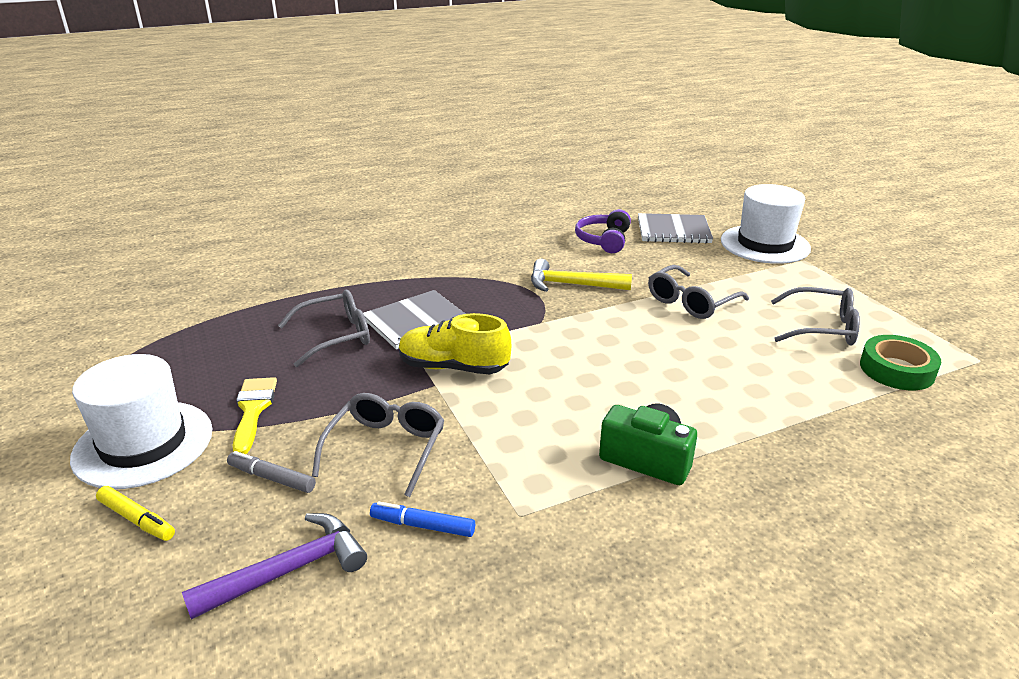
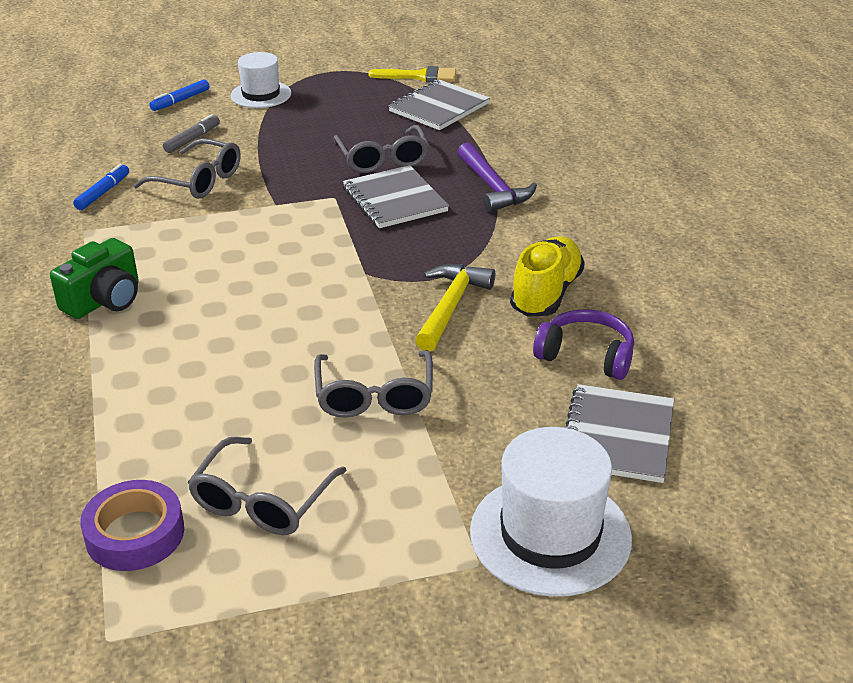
camera: 100 degrees right, 5 degrees up
(137, 519) = (180, 100): yellow marker -> blue marker
(143, 444) = (261, 94): white hat -> white hat, size x0.64
(222, 317) = (439, 108): none -> grey notebook
(253, 410) = (281, 129): yellow brush -> yellow brush (420, 76)
(288, 570) = (98, 148): purple hammer -> purple hammer (493, 187)
(453, 367) = (300, 215): yellow shoe -> yellow shoe (546, 293)
(691, 302) = (374, 396): grey glasses -> grey glasses turned 150 degrees counterclockwise
(897, 370) = (135, 534): green tape -> purple tape

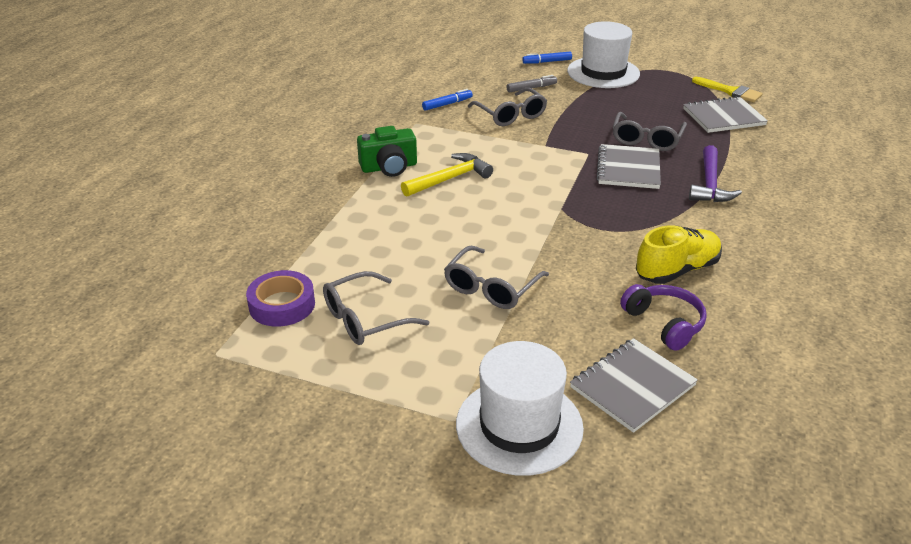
camera: 35 degrees right, 0 degrees up
(261, 94) = (603, 72): white hat -> white hat, size x1.57
(450, 307) = (597, 252): yellow hammer -> yellow hammer (449, 179)

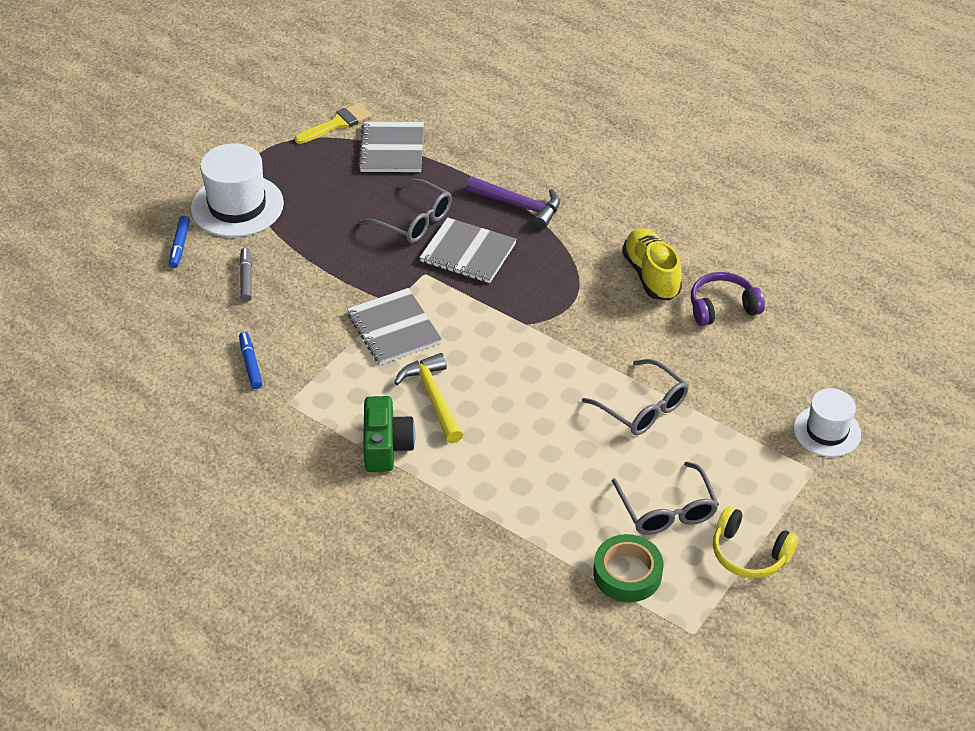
camera: 75 degrees left, 10 degrees up
(282, 305) = (627, 573): purple tape -> green tape
(322, 381) = (749, 553): none -> yellow headphones
(510, 115) = (307, 313): grey glasses -> none
(519, 426) = (827, 431): white hat -> white hat, size x0.64
(632, 386) = (795, 351): grey notebook -> grey notebook (394, 328)

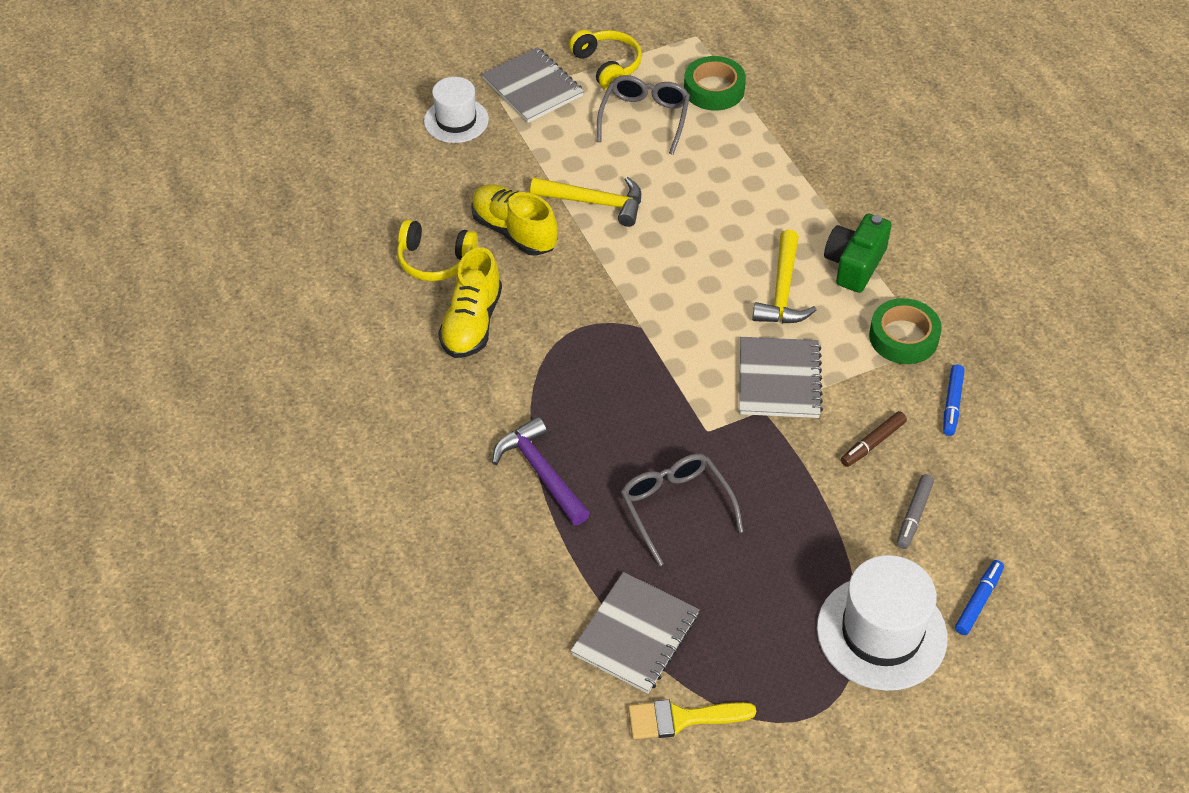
camera: 150 degrees left, 5 degrees up
(299, 313) = (872, 443): none -> brown marker
(313, 401) = (903, 337): none -> green tape
(468, 253) = (642, 436): grey notebook -> grey notebook (532, 87)
(642, 407) = (594, 202): grey glasses -> yellow hammer
(684, 355) = (514, 231): none -> yellow shoe
(722, 307) = (435, 260): purple headphones -> yellow headphones

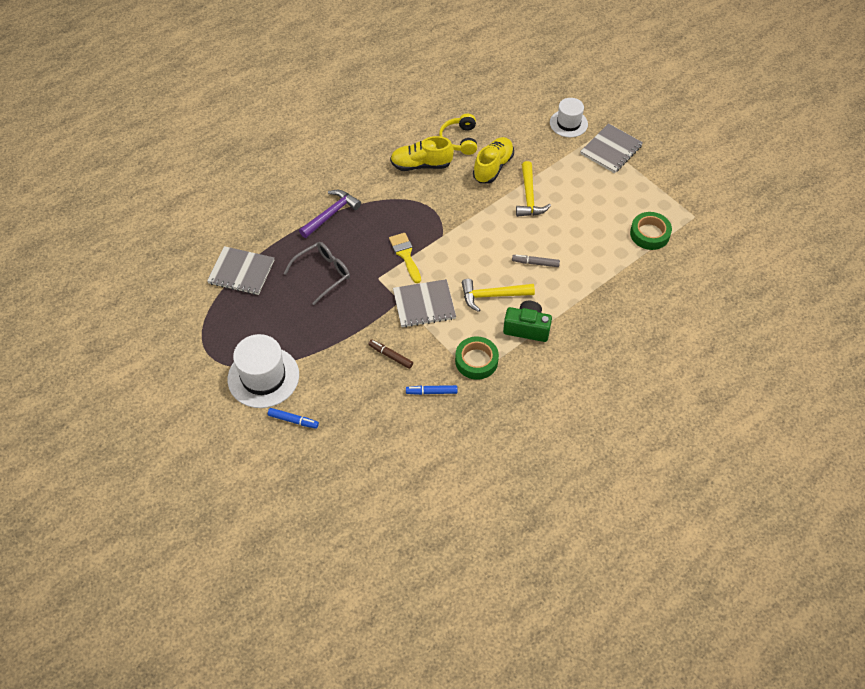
camera: 75 degrees right, 5 degrees up
(607, 66) = (646, 179): yellow headphones -> none
(644, 118) = (608, 205): grey glasses -> none
(681, 719) = (196, 299): yellow brush -> yellow brush (405, 255)
(913, 515) = (344, 382): grey marker -> grey marker (535, 263)

